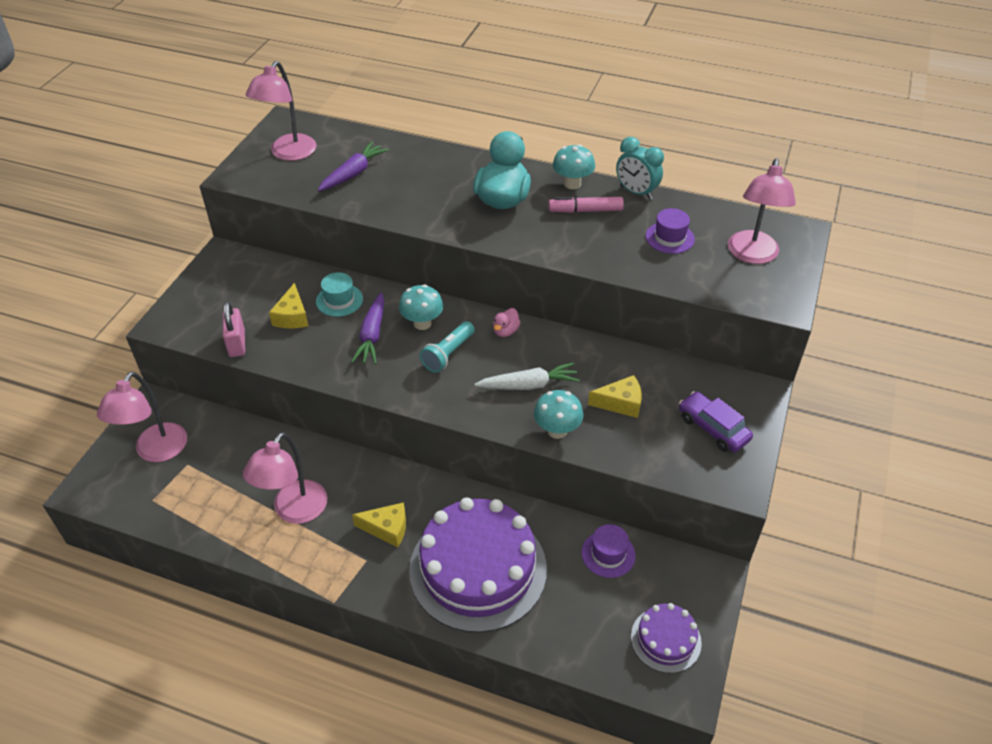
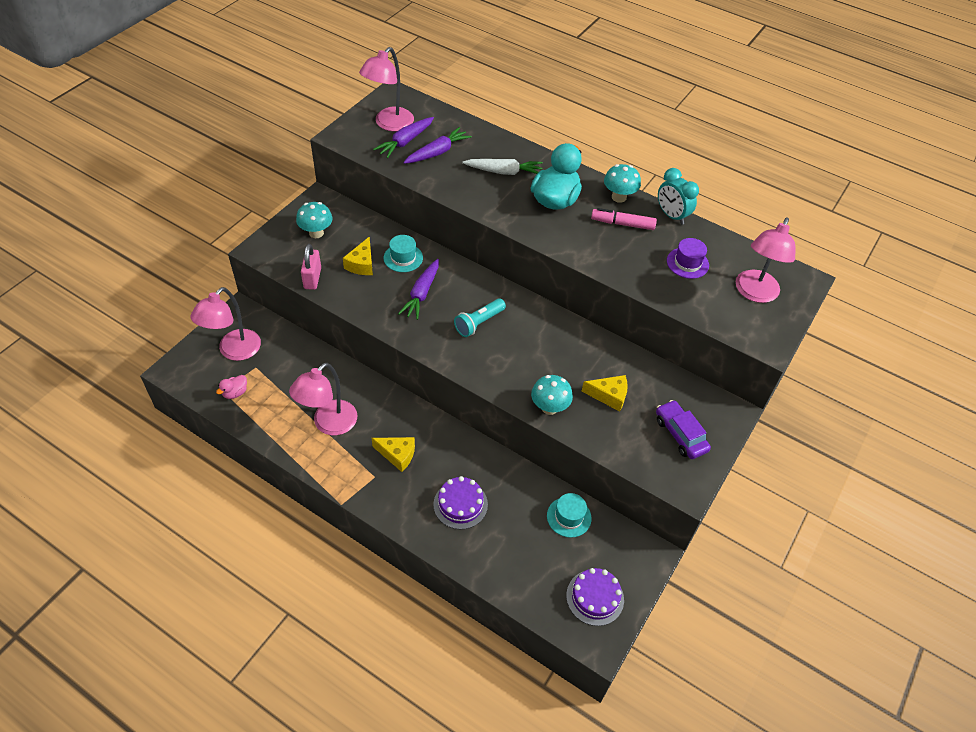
camera: 10 degrees right, 5 degrees up
(313, 169) = (405, 142): none -> purple carrot
(422, 323) = (465, 292): turquoise mushroom -> turquoise mushroom (316, 233)
(478, 569) = (460, 504): purple cake -> purple cake, size x0.48
(505, 331) = (531, 313): pink duck -> pink duck (235, 393)
(528, 385) = (537, 364): white carrot -> white carrot (504, 172)
(608, 554) = (569, 517): purple hat -> turquoise hat

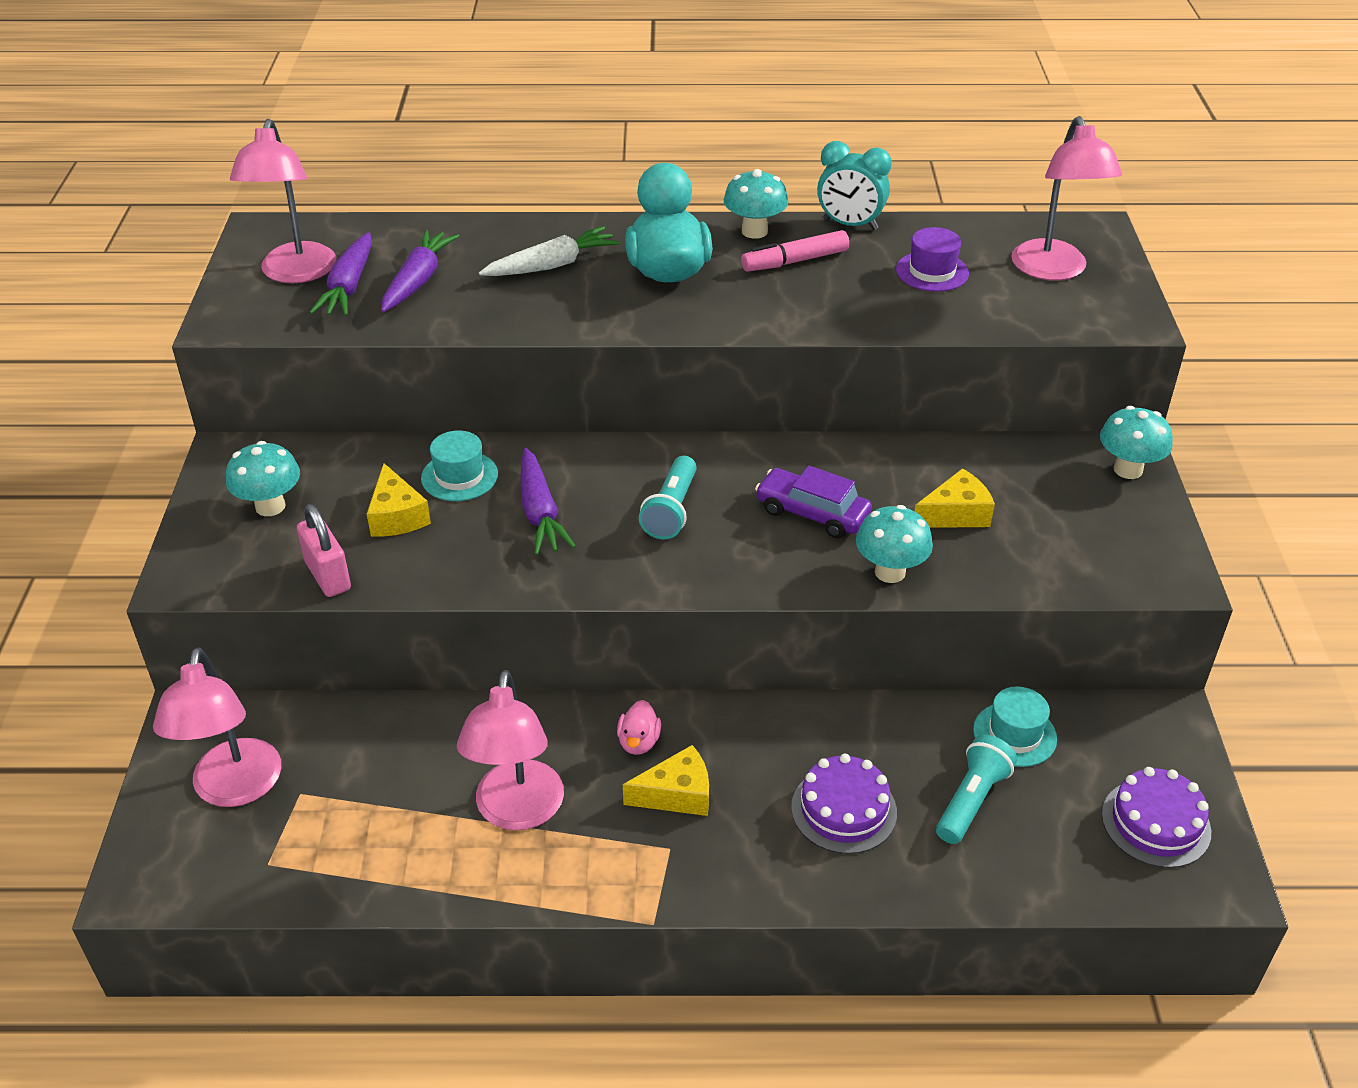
camera: 30 degrees left, 10 degrees down
(235, 393) = (297, 855): pink duck -> pink duck (638, 742)
(520, 535) = (971, 800): none -> turquoise flashlight
(680, 434) = (1097, 514): purple car -> purple car (812, 513)
(721, 420) = (1128, 469): none -> turquoise mushroom

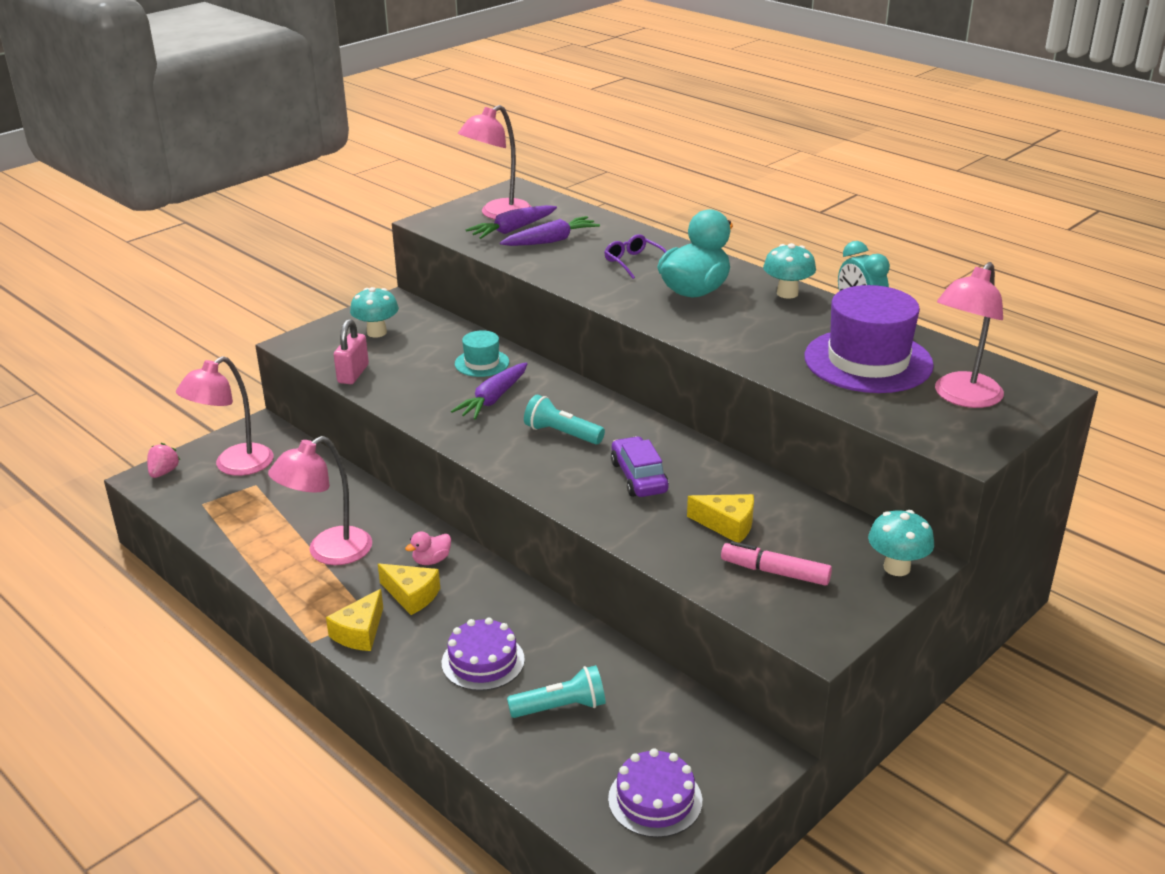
camera: 45 degrees right, 10 degrees down
(148, 860) = (164, 472): none -> pink strawberry
(397, 516) = (424, 365): yellow cheese -> yellow cheese (360, 632)
(552, 265) = (634, 262): white carrot -> purple glasses
(671, 510) = (562, 434): turquoise flashlight -> turquoise flashlight turned 60 degrees clockwise
(794, 261) = (784, 318): pink marker -> pink marker (775, 572)
(890, 572) = (633, 529): turquoise mushroom -> none
(932, 272) = (868, 361): purple hat -> purple hat, size x2.03
(1014, 734) = (643, 695): turquoise hat -> none

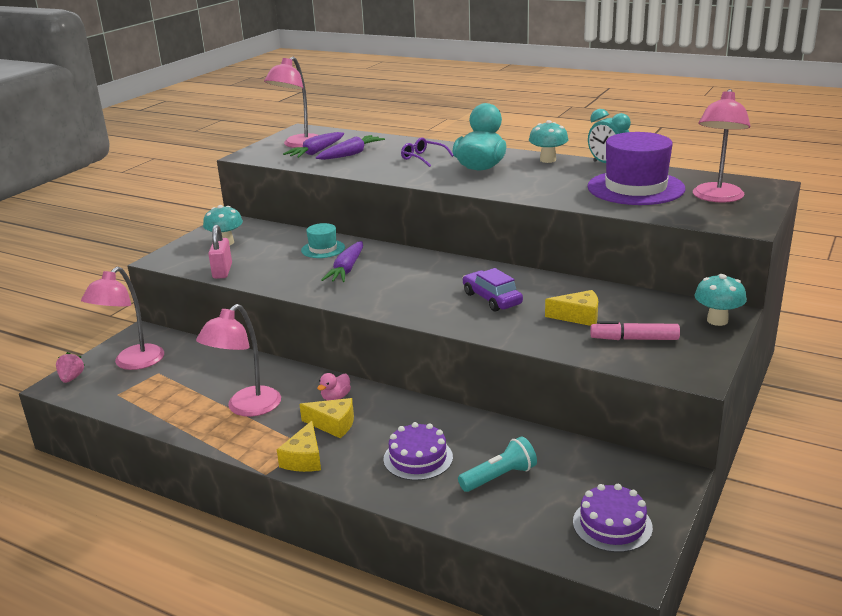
camera: 15 degrees left, 5 degrees down
(562, 434) = (414, 282): turquoise flashlight -> none

